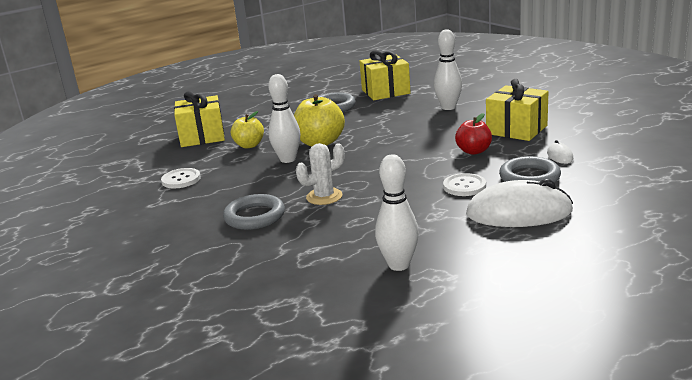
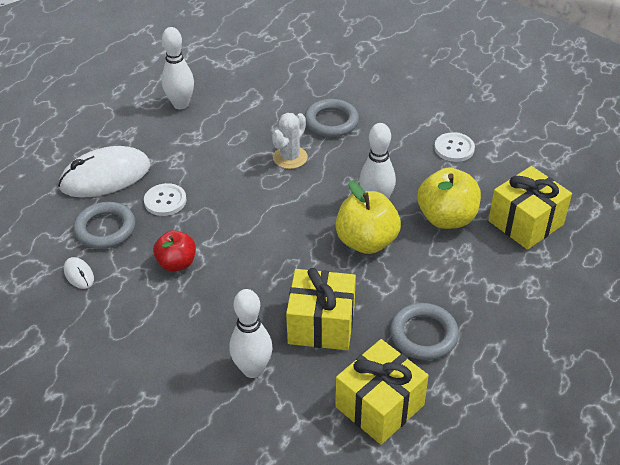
camera: 150 degrees right, 20 degrees up
(249, 145) = (446, 218): yellow apple -> yellow apple, size x1.55
(516, 130) = (139, 324): yellow gift -> yellow gift (321, 324)

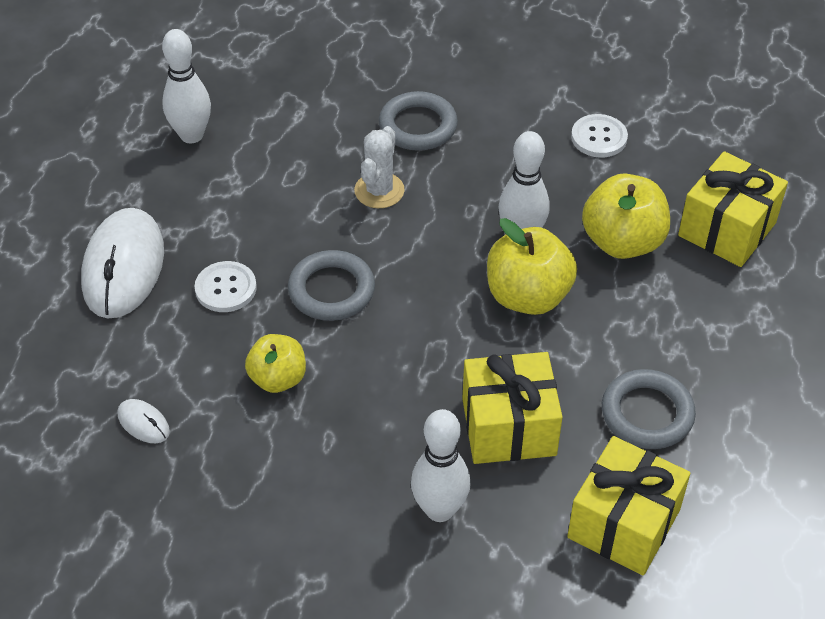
camera: 15 degrees left, 5 degrees up
(105, 176) = (123, 267): white mouse -> white mouse turned 45 degrees counterclockwise
(105, 229) = (155, 347): grey ring -> grey ring (331, 290)
(177, 263) = (278, 378): red apple -> yellow apple

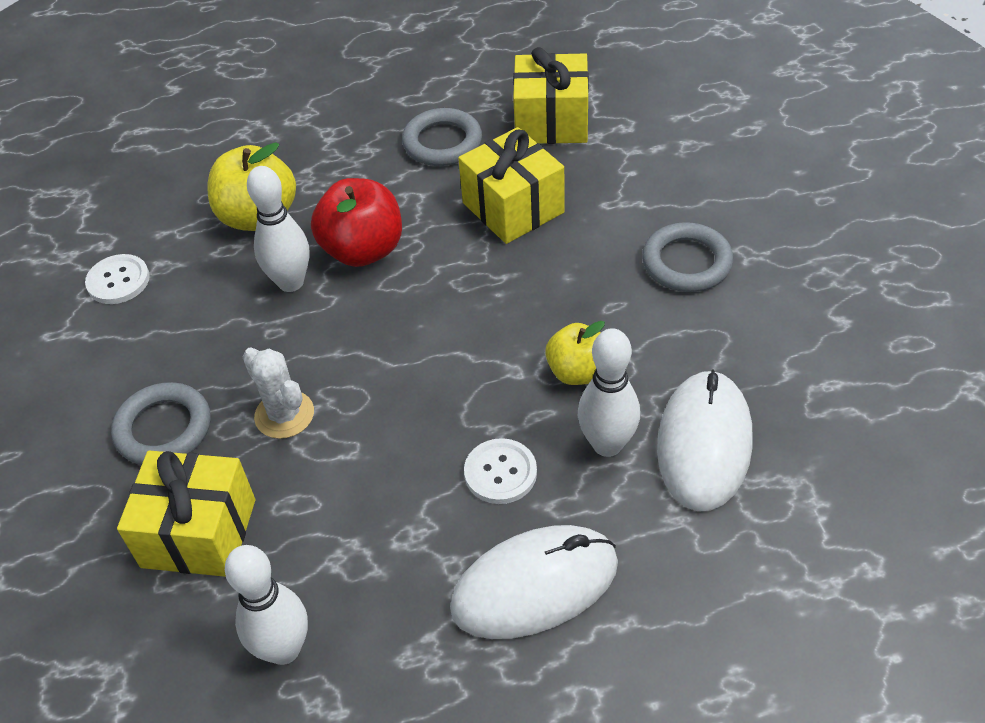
camera: 115 degrees left, 0 degrees up
(143, 423) = (704, 443): white mouse -> white mouse, size x2.31
(331, 290) = (445, 386): grey ring -> grey ring (686, 262)
(379, 191) = (284, 415): white cactus -> white cactus turned 60 degrees clockwise
(439, 510) = (621, 213): white bowling pin -> white bowling pin (607, 444)
(528, 296) = (363, 250): yellow apple -> red apple
(727, 229) = (207, 163): yellow gift -> yellow gift (199, 533)

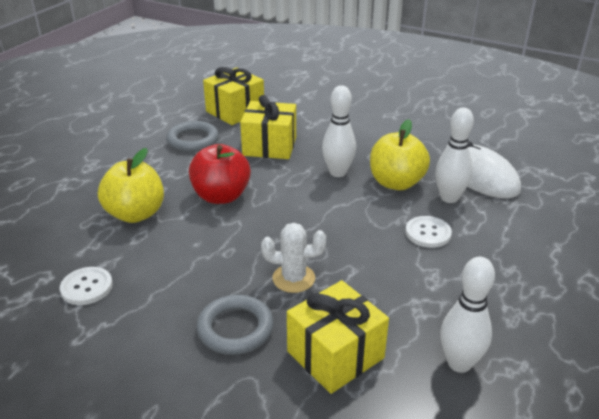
camera: 50 degrees left, 15 degrees down
(291, 282) = (203, 228): white bowling pin -> white bowling pin (338, 172)
(535, 585) = (508, 259): white mouse -> none
(577, 372) = (396, 183): yellow apple -> yellow apple, size x1.55
(686, 262) = (374, 128): grey ring -> none

